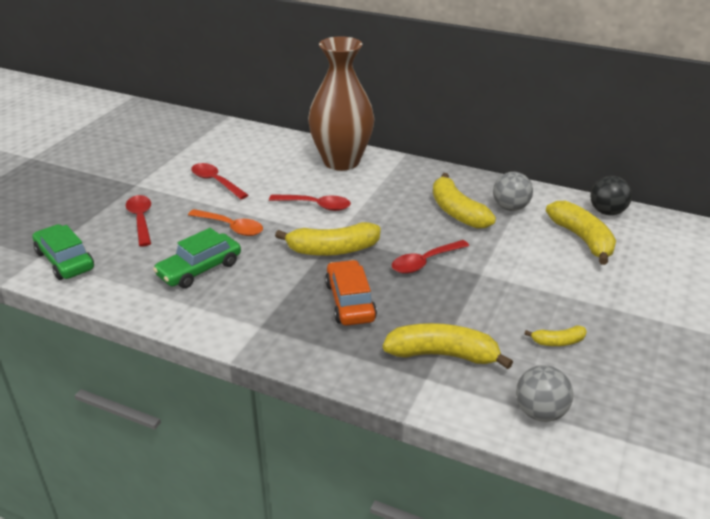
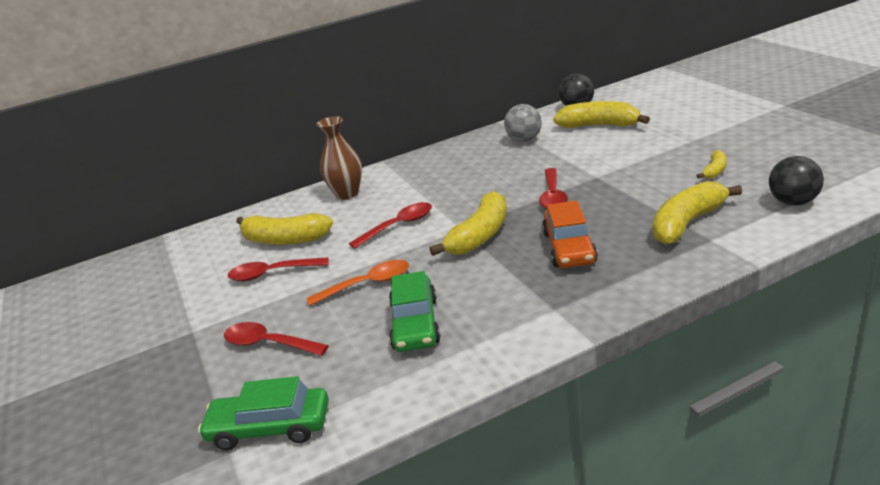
camera: 45 degrees left, 5 degrees down
(341, 162) = (347, 194): brown vase -> brown vase, size x0.58
(350, 302) = (569, 247): orange car -> orange car turned 120 degrees counterclockwise
(457, 212) = (500, 162): yellow banana -> yellow banana (284, 240)
(540, 412) = (793, 202): grey ball -> black ball

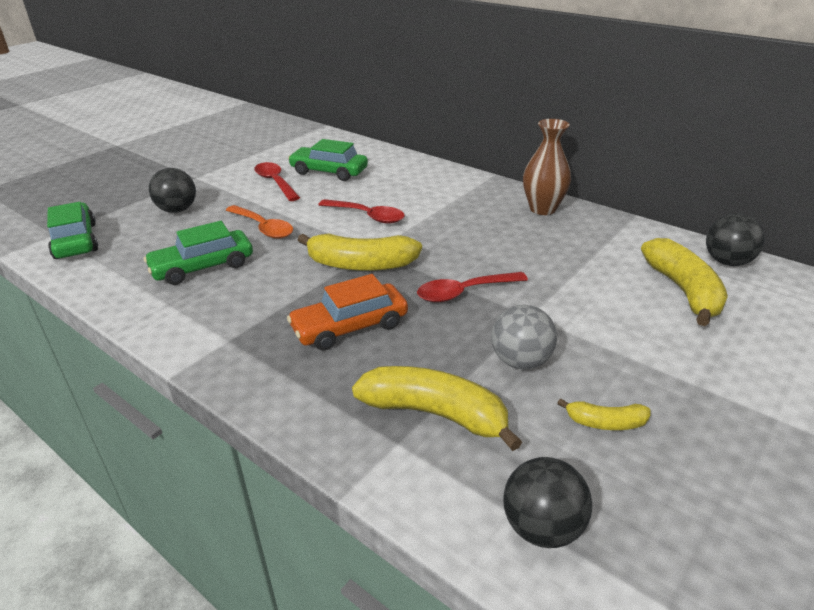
camera: 60 degrees right, 5 degrees up
(268, 344) = (177, 210): red spoon -> black ball
(284, 240) = (329, 172): yellow banana -> green car
(347, 194) = (419, 176): brown vase -> brown vase (542, 209)
(524, 140) = (598, 243): grey ball -> grey ball (520, 361)

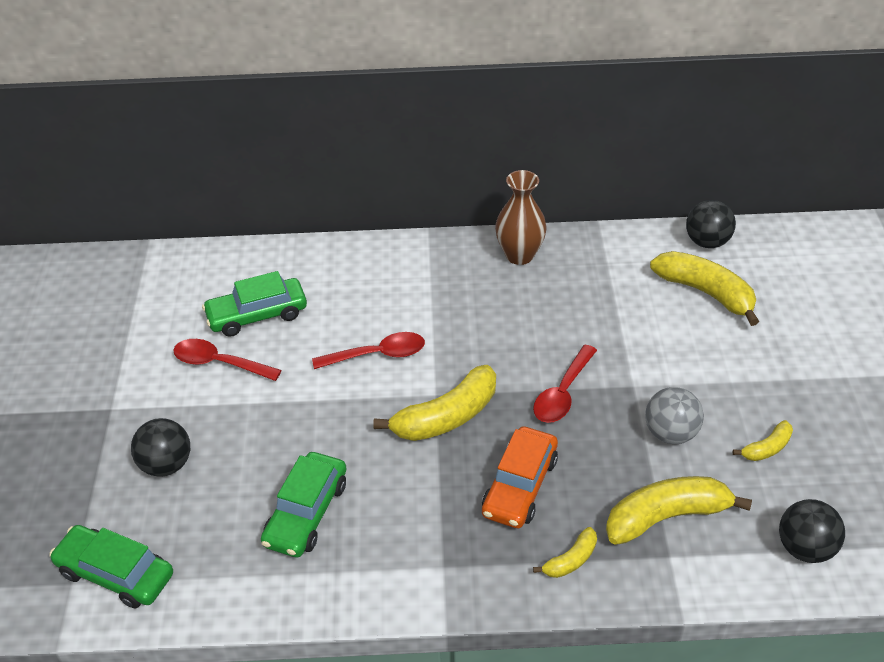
camera: 40 degrees left, 10 degrees up
(263, 228) = (296, 431): orange spoon -> none
(315, 392) = (570, 560): none -> yellow banana

